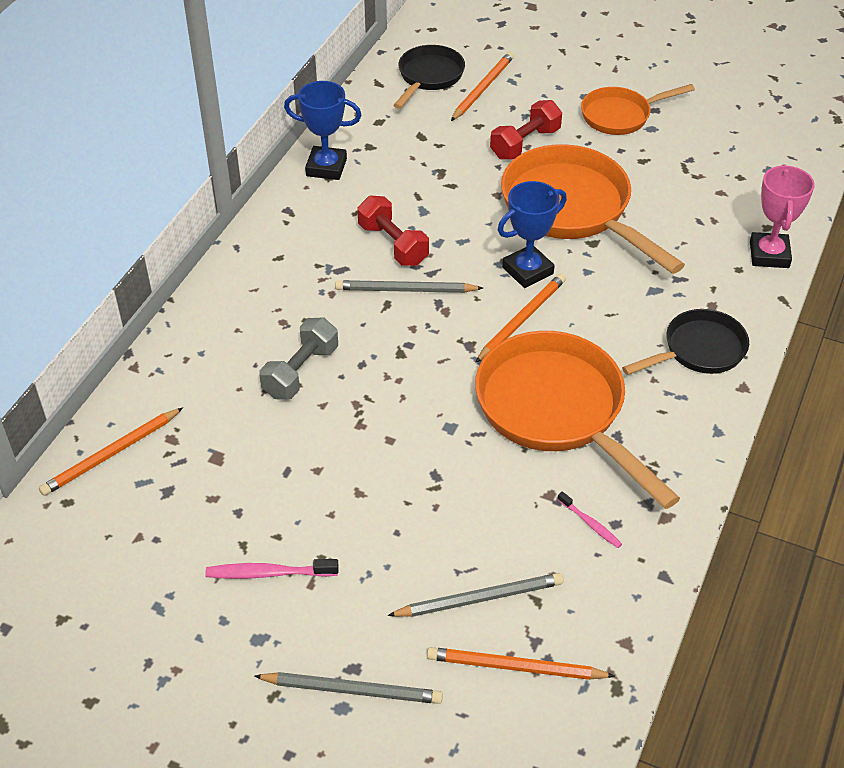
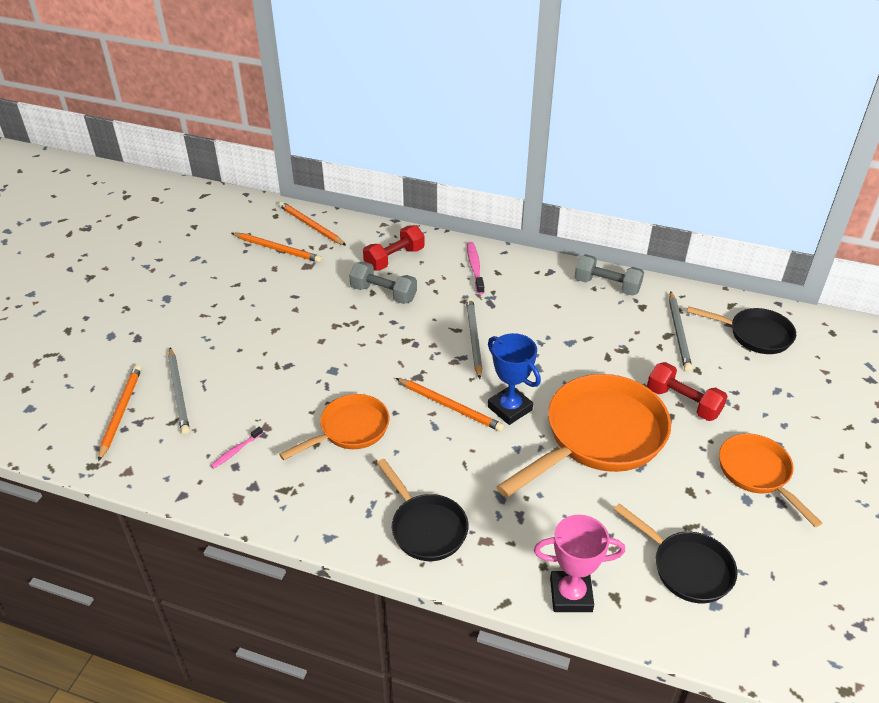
camera: 85 degrees right, 5 degrees down
(269, 573) = (213, 297): pink toothbrush -> pink toothbrush (475, 268)
(326, 167) = (607, 286): blue trophy -> grey dumbbell
(352, 690) = (122, 339): grey pencil -> grey pencil (679, 333)
(393, 244) = (524, 328): red dumbbell -> red dumbbell (394, 259)
(482, 88) = (755, 370): orange pencil -> orange pencil (277, 249)
(557, 411) = (350, 430): orange pan -> orange pan, size x0.57
(731, 178) = (686, 567): none -> black pan

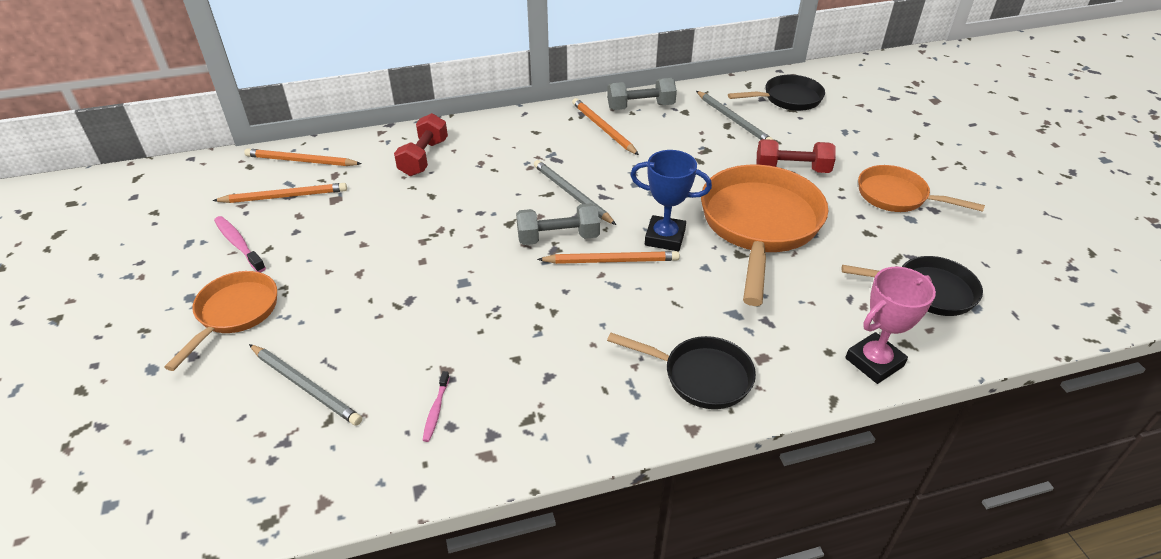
camera: 35 degrees left, 0 degrees up
(121, 412) = (249, 444): orange pencil -> orange pencil (603, 128)
(350, 430) = (538, 328): orange pan -> orange pan (234, 313)
(383, 293) = (444, 192): grey dumbbell -> grey dumbbell (558, 238)
(475, 268) = (511, 136): pink toothbrush -> pink toothbrush (239, 244)

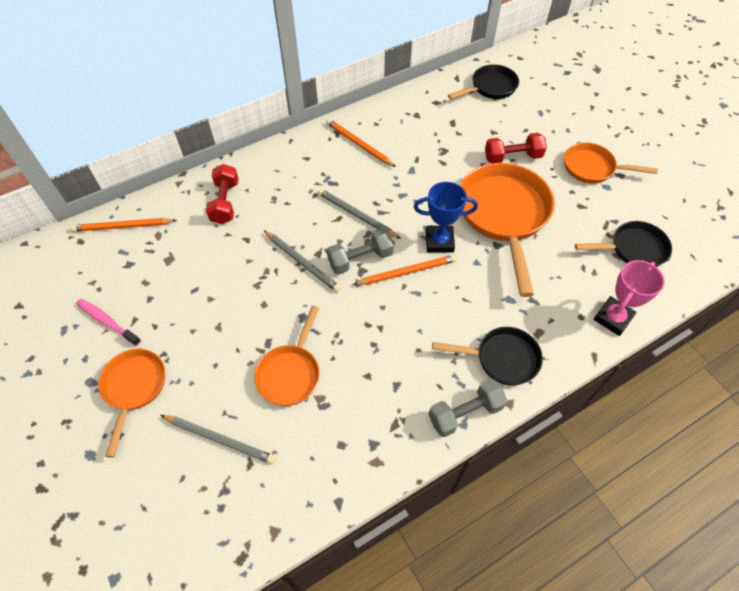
camera: 15 degrees left, 15 degrees up
(284, 196) = (125, 266): orange pencil -> none
(422, 336) = (290, 373): none -> orange pan
(436, 410) = (326, 434): pink toothbrush -> none
(640, 107) = (381, 116): grey dumbbell -> grey dumbbell (465, 413)
(733, 120) = (456, 116): grey pencil -> grey pencil (302, 262)

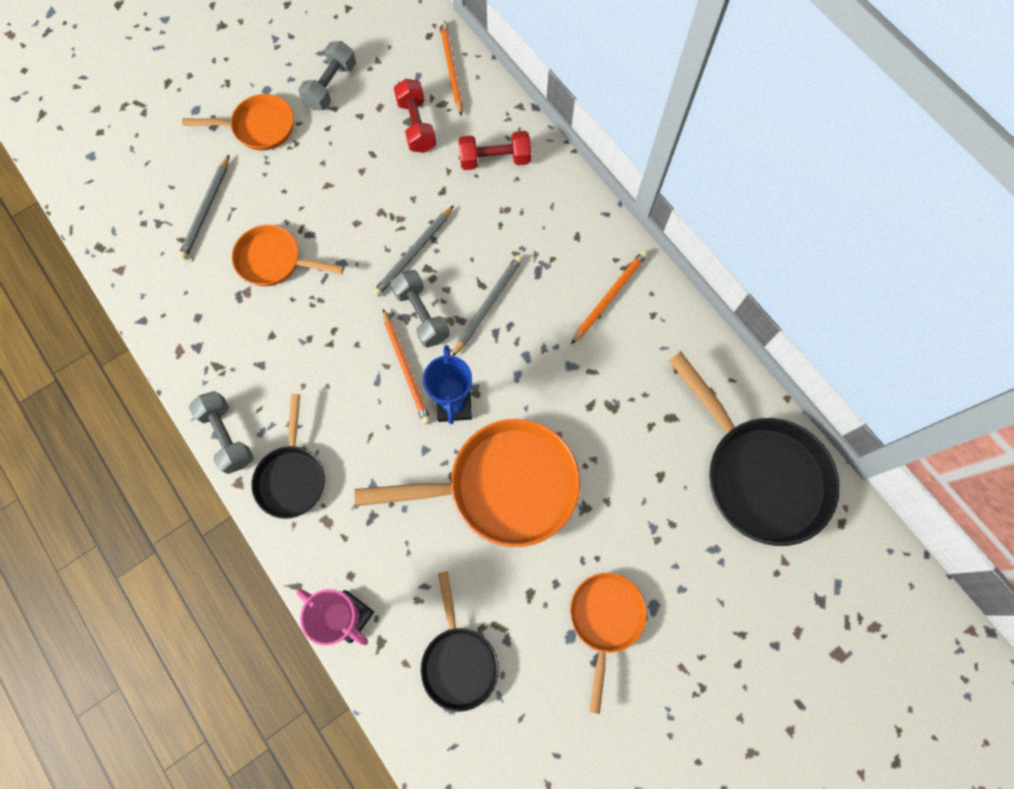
camera: 85 degrees right, 15 degrees up
(107, 322) = (331, 86): pink toothbrush -> grey dumbbell
(490, 87) = (758, 473): black pan -> black pan, size x1.75
(512, 157) = (612, 502): red dumbbell -> red dumbbell (416, 125)

